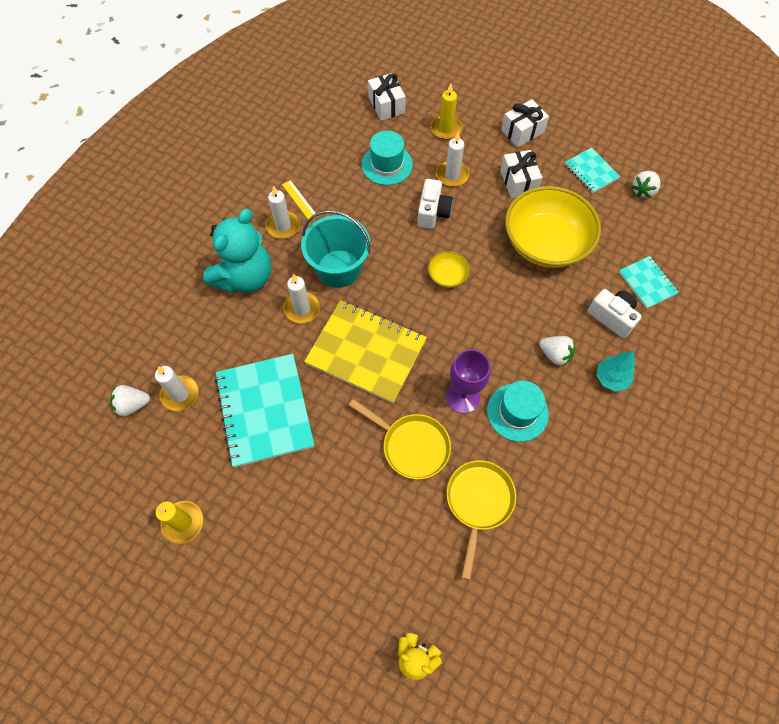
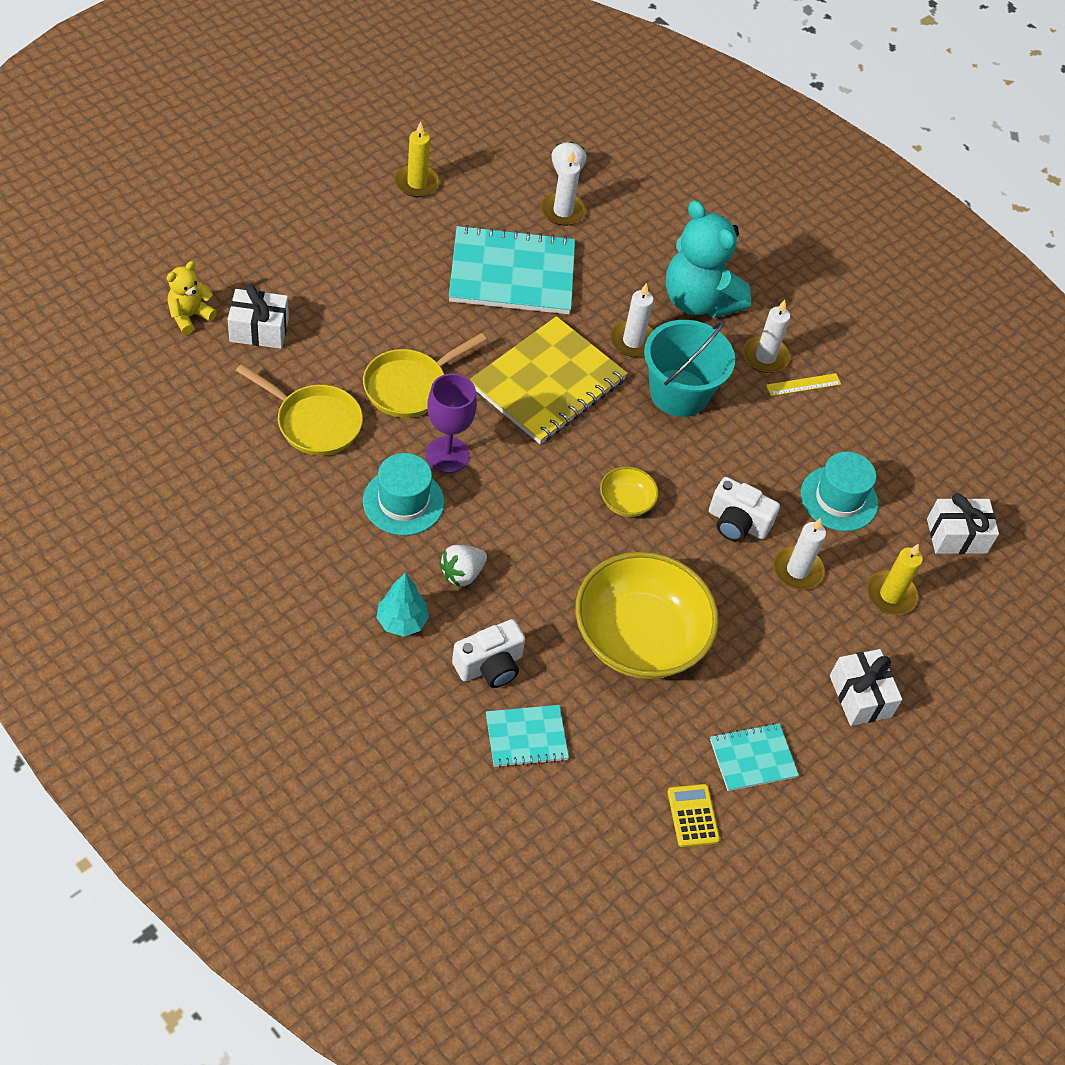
camera: 100 degrees right, 10 degrees down
(518, 182) = (761, 649): white gift -> white gift (259, 330)
(643, 191) = (692, 816): white strawberry -> yellow calculator

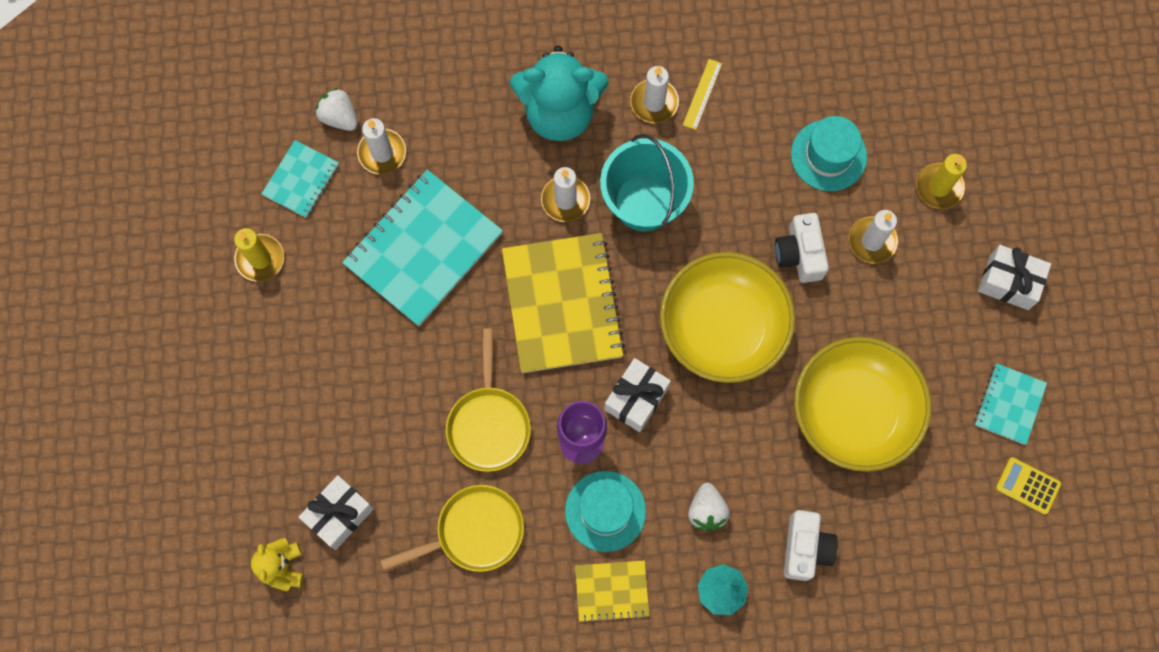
camera: 45 degrees left, 20 degrees up
(339, 542) = (611, 591): none -> yellow notebook
(526, 737) = (885, 564): turquoise notebook -> turquoise notebook (301, 180)
(626, 502) = (723, 328): yellow bowl -> yellow bowl, size x2.29
(737, 523) = (799, 254): white camera -> white camera turned 105 degrees clockwise
(956, 536) = (920, 92): white gift -> white gift (636, 398)

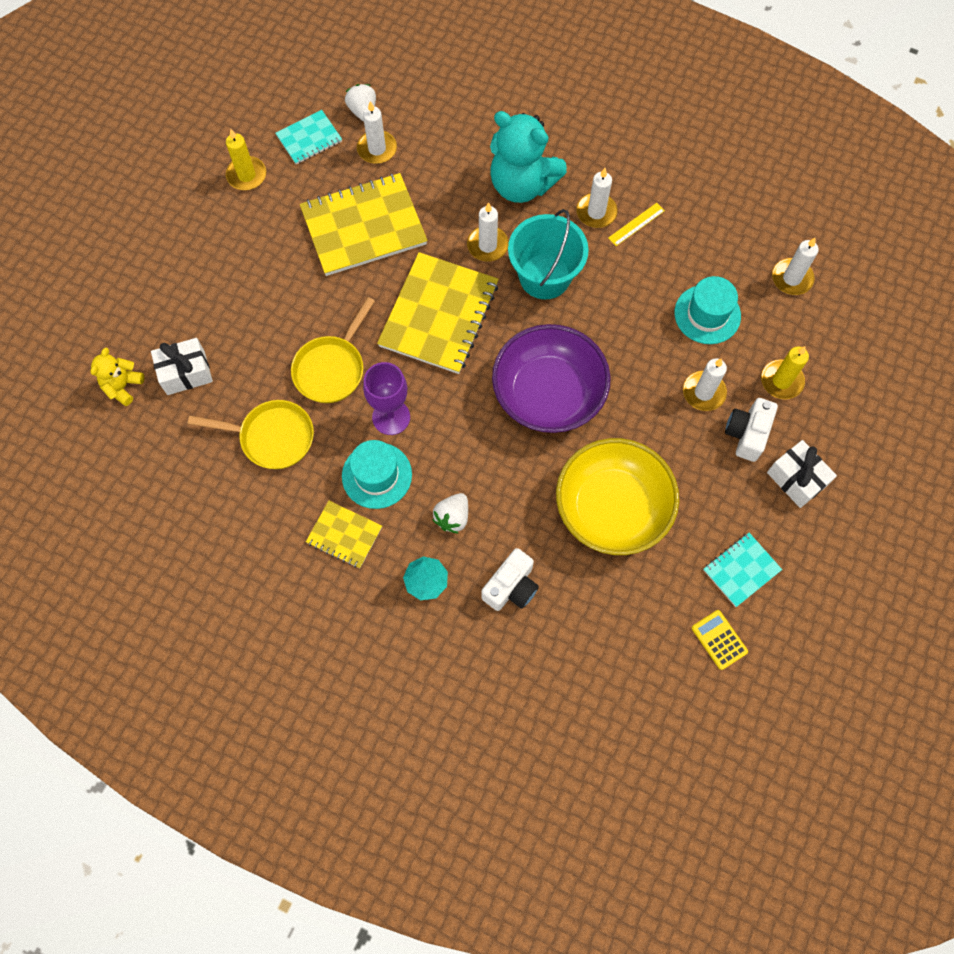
camera: 30 degrees right, 5 degrees down
(423, 249) = (364, 227): turquoise notebook -> yellow notebook
(636, 398) = (451, 409): white gift -> none
(723, 328) = (548, 394): yellow bowl -> purple bowl
(799, 254) = (640, 372): white camera -> white camera (746, 434)
(888, 71) = (791, 278): none -> white candle

